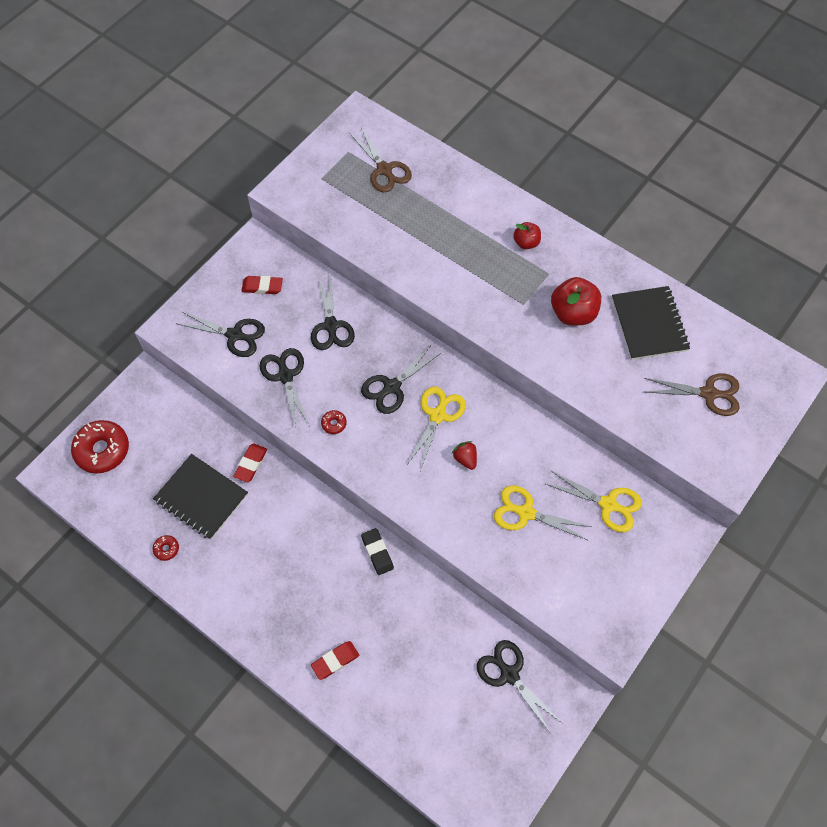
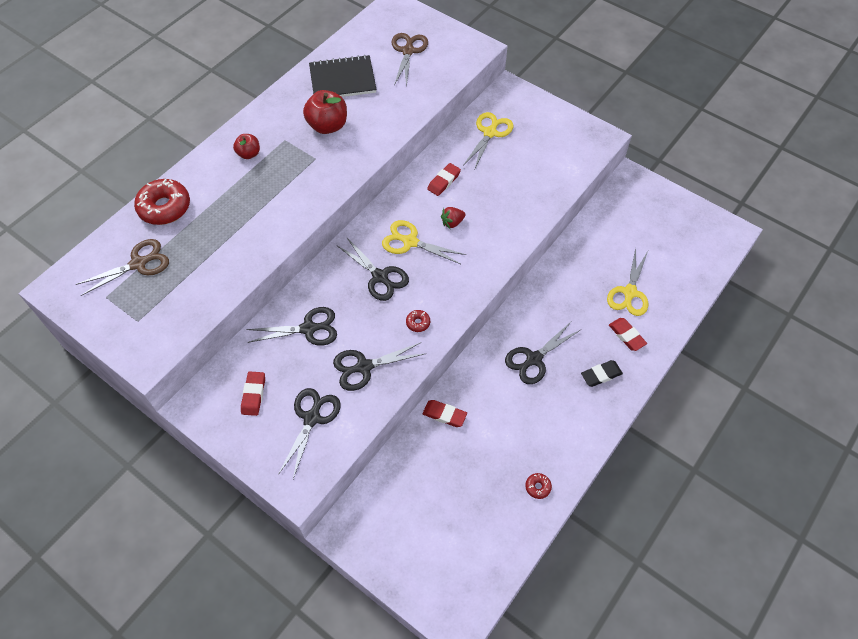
camera: 90 degrees left, 5 degrees down
(102, 450) = (429, 568): red donut -> red donut (164, 207)
(201, 497) = (481, 458): black notebook -> none
(377, 552) = (528, 306): black eraser -> black eraser (601, 375)
(509, 674) = (620, 217): black scissors -> black scissors (534, 359)
(526, 450) = (444, 181): none -> red eraser
(526, 513) = (500, 183): yellow scissors -> yellow scissors (629, 292)

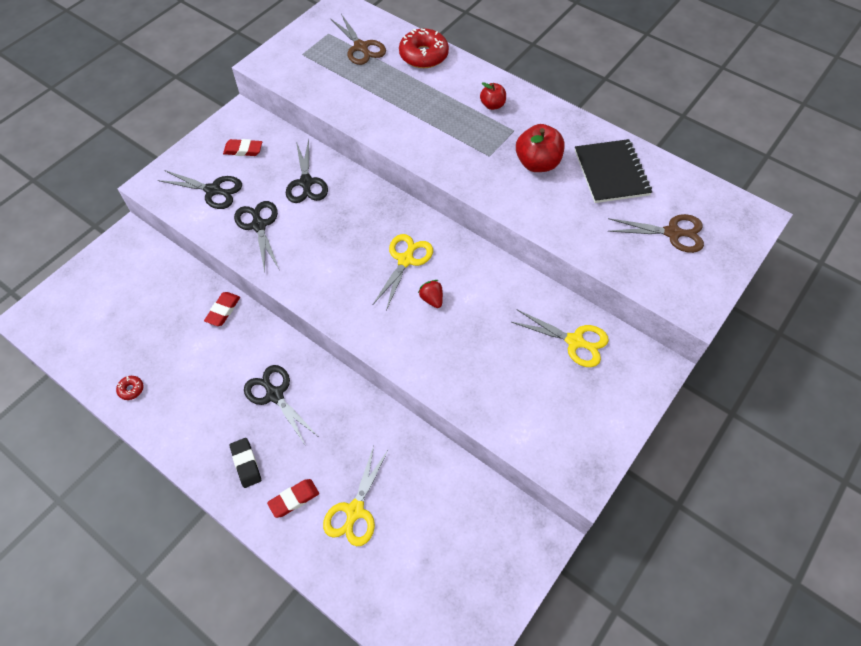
camera: 90 degrees right, 0 degrees up
(380, 277) = (362, 235): black scissors -> none
(418, 323) = (303, 267): red donut -> none
(444, 181) = (492, 291): red eraser -> none
(629, 292) = (355, 511): yellow scissors -> yellow scissors turned 90 degrees counterclockwise

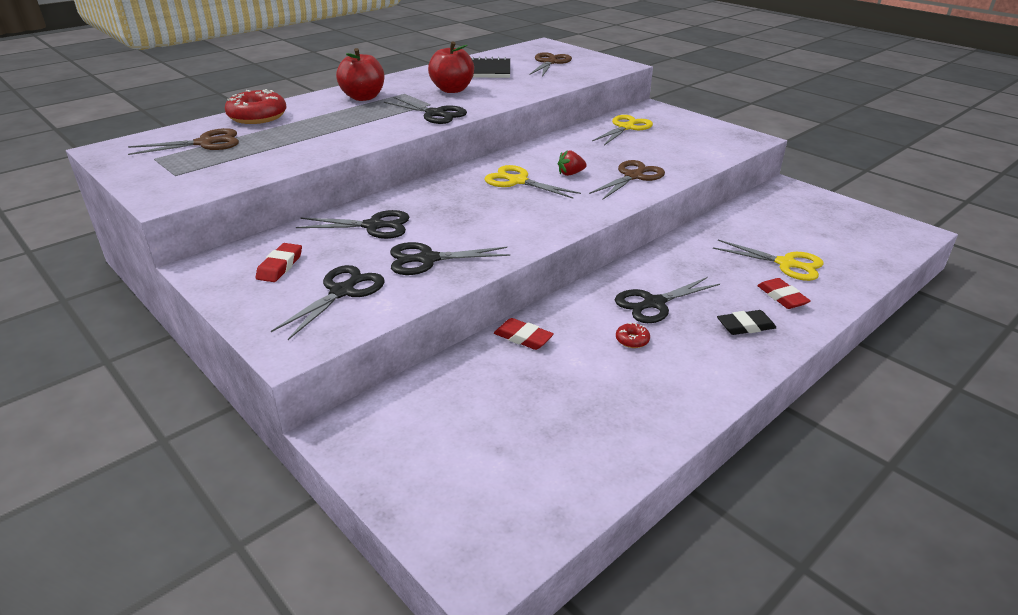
camera: 80 degrees left, 25 degrees down
(131, 389) = (642, 423): red donut -> red donut (632, 340)
(437, 353) = (633, 176): none -> brown scissors
(462, 164) = (435, 114): none -> black scissors
(492, 105) = (363, 97): red apple -> red apple, size x1.72

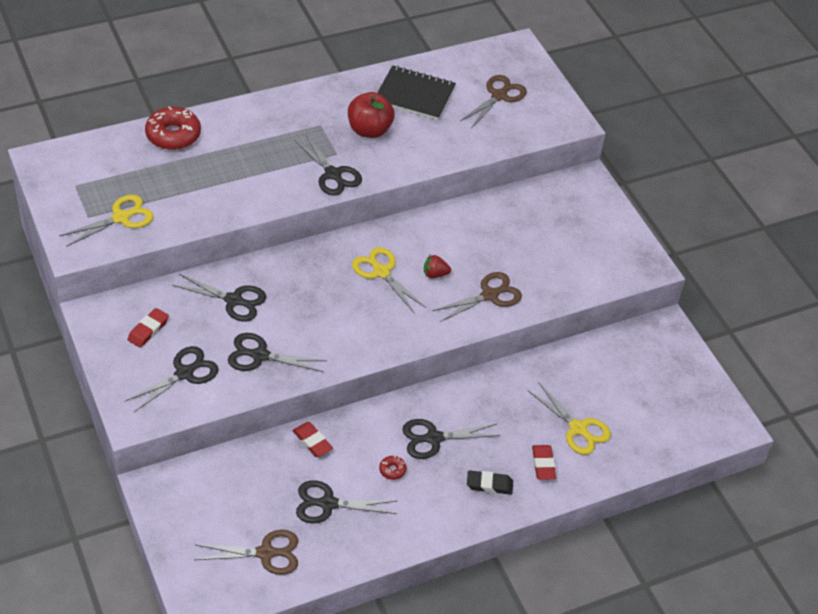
camera: 15 degrees right, 15 degrees up
(205, 143) = (119, 171): brown scissors -> brown scissors (266, 553)
(363, 97) = (279, 123): red apple -> none
(581, 390) = (328, 504): none -> black scissors
(626, 127) = (536, 211): yellow scissors -> yellow scissors (121, 218)

